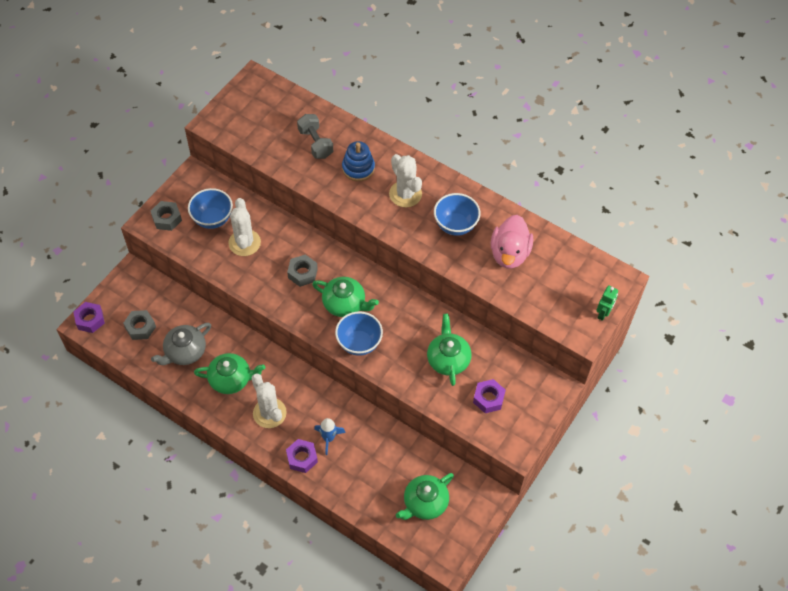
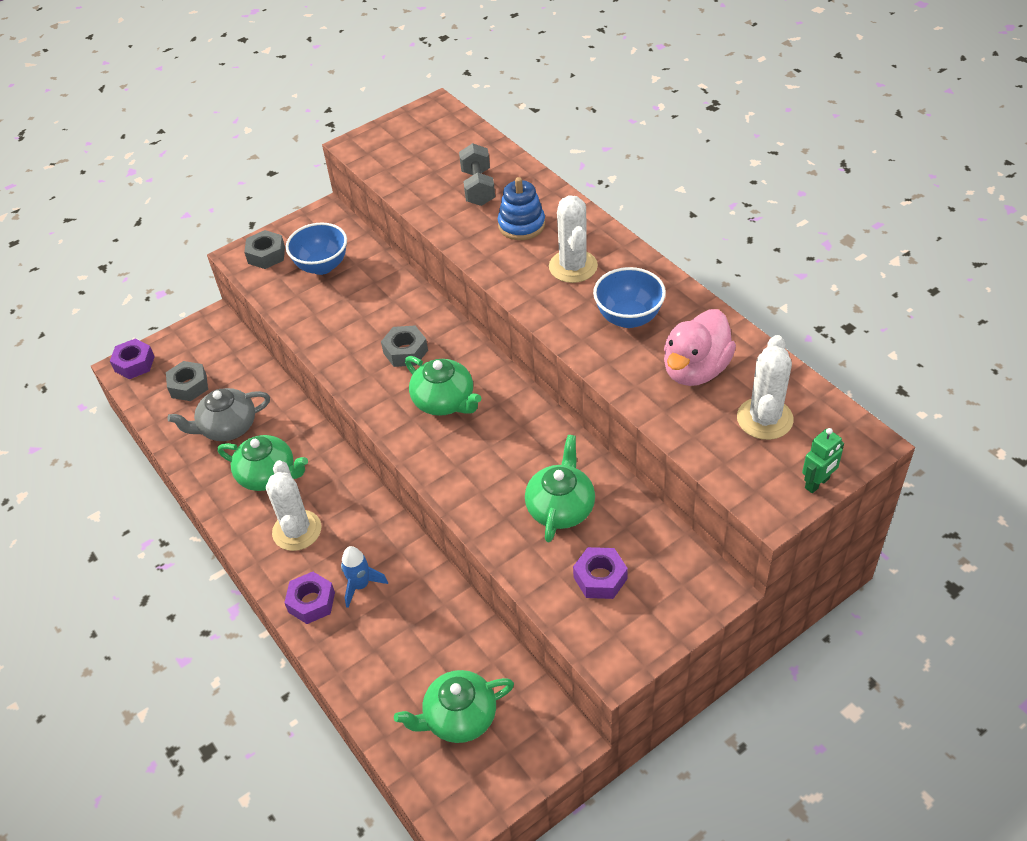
camera: 25 degrees right, 10 degrees down
(244, 243) = (348, 300): white cactus -> white cactus (764, 419)
(359, 343) = (441, 456): blue bowl -> none

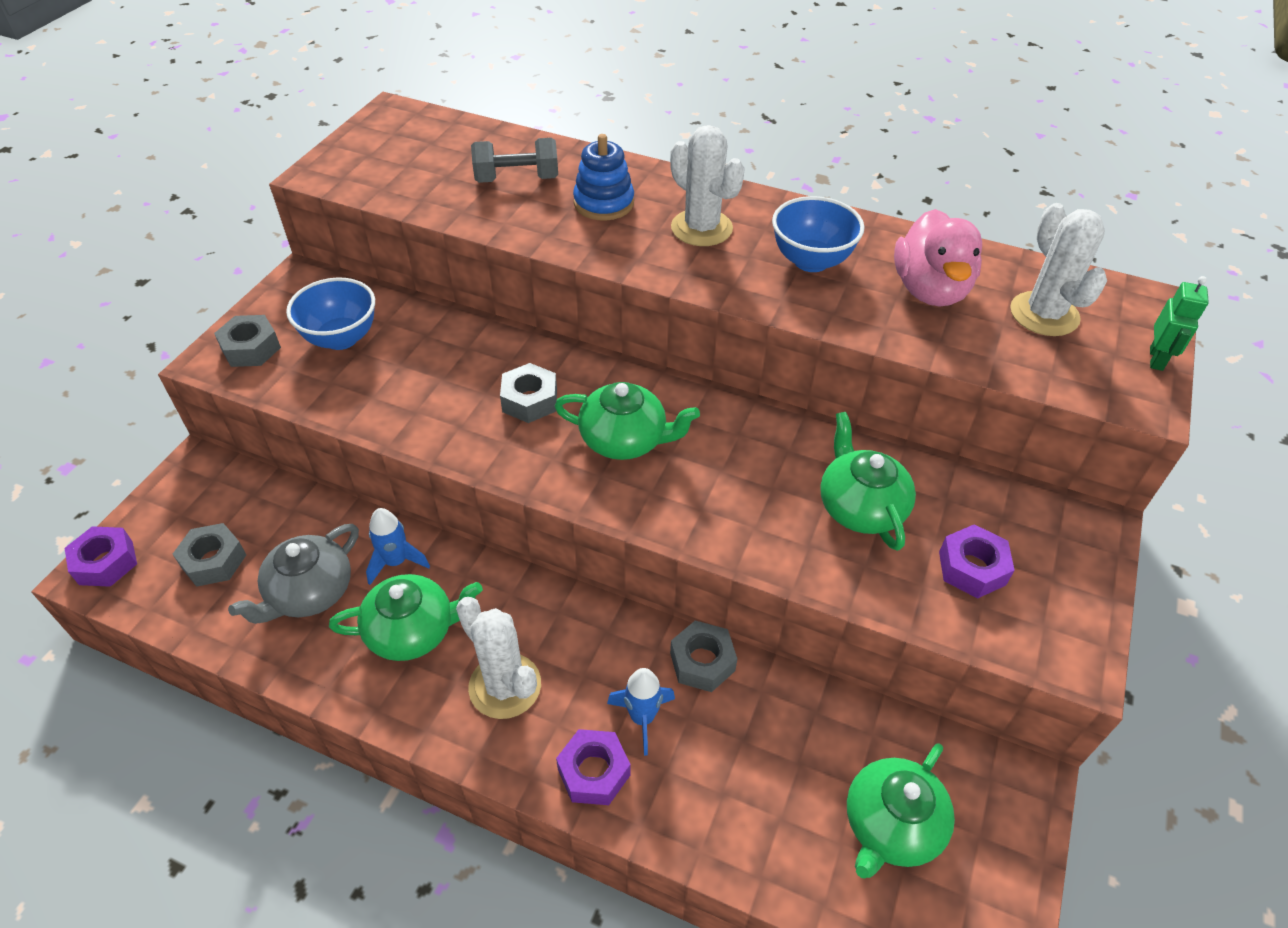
camera: 35 degrees left, 0 degrees up
(286, 429) = (396, 562): none -> blue rocket
(421, 570) = (702, 662): none -> grey nut
(478, 187) = (517, 179): grey dumbbell -> grey dumbbell turned 60 degrees counterclockwise

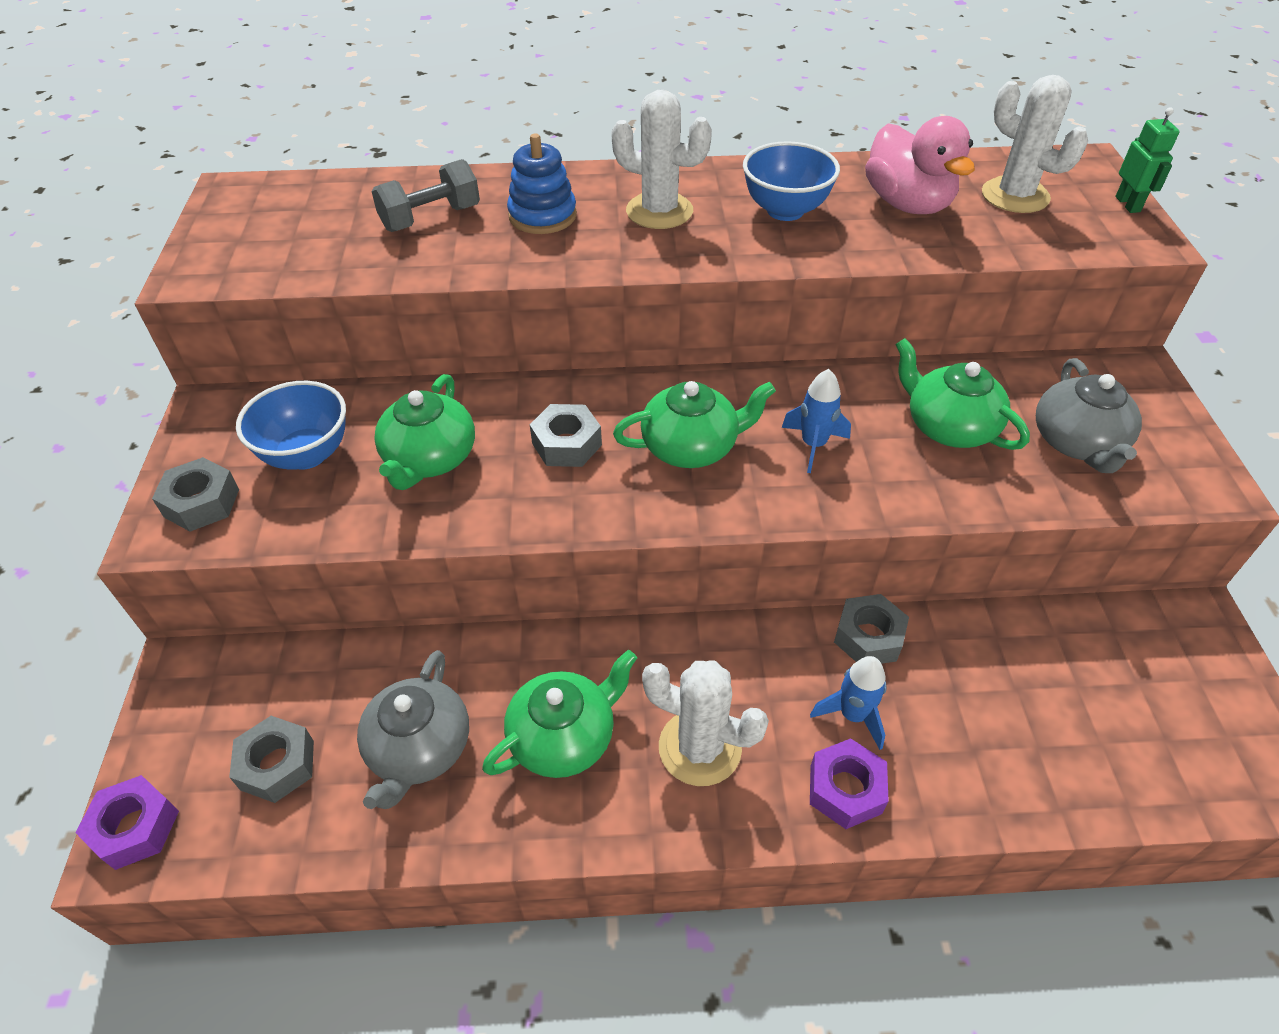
camera: 25 degrees left, 0 degrees up
(396, 562) = (495, 674): blue rocket -> blue rocket (813, 445)
(891, 825) = (1128, 706): green teapot -> green teapot (430, 459)
(972, 568) = (1077, 443): purple nut -> grey teapot

